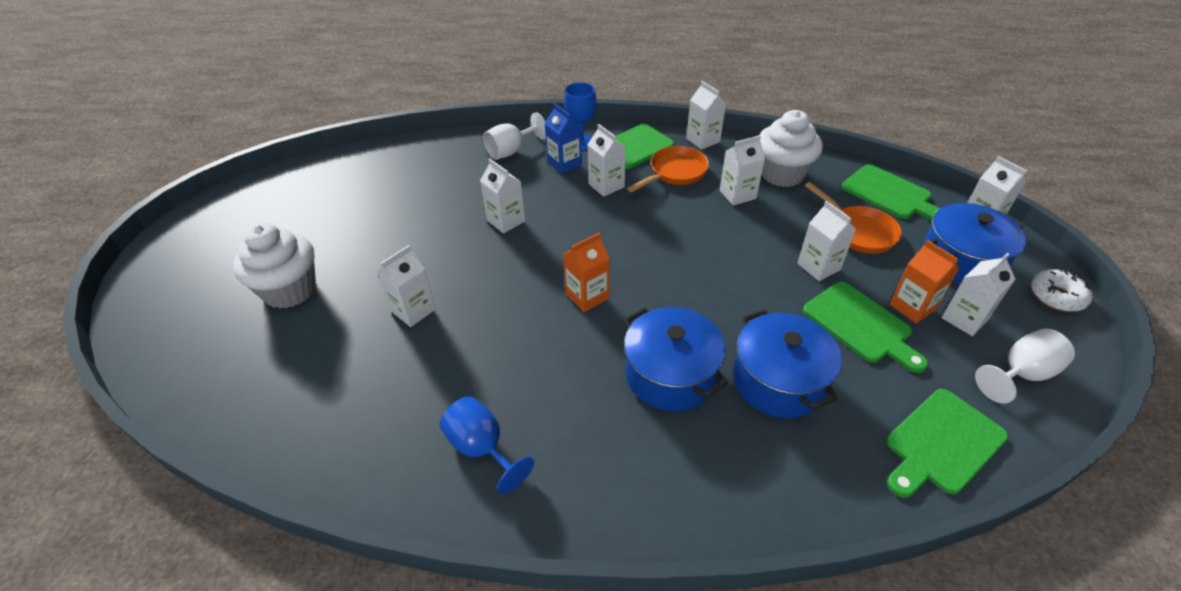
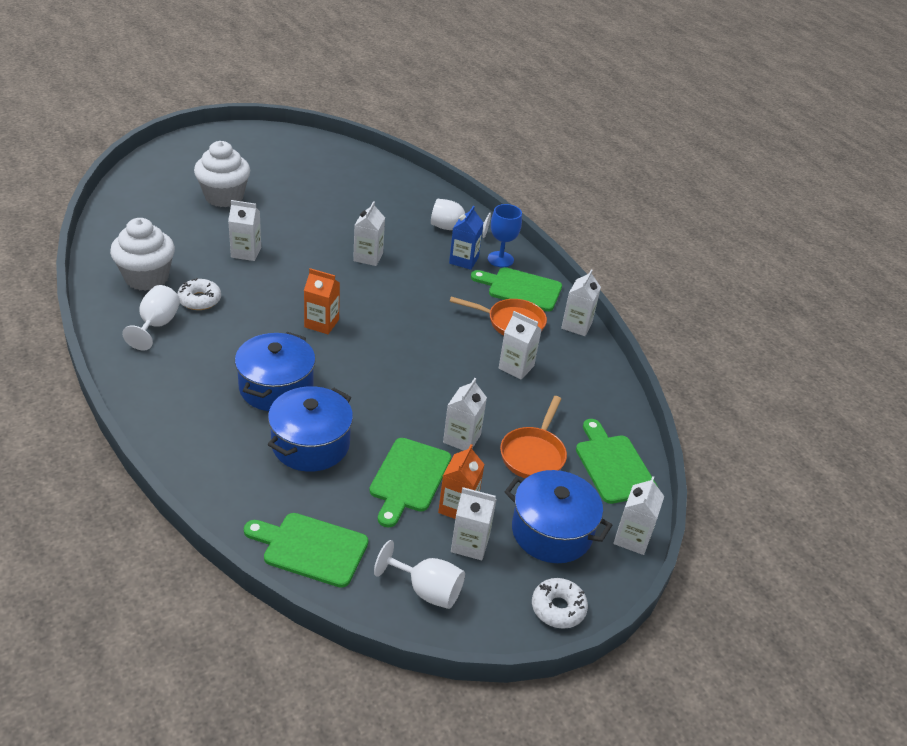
camera: 50 degrees right, 5 degrees down
(466, 386) = (199, 300): none -> white donut
(482, 448) = (156, 325): blue goblet -> white goblet
(606, 185) = (457, 291): white carton -> none
(782, 174) = (574, 387): white cupcake -> white cupcake (146, 278)
(890, 194) = (613, 465): green cutting board -> green cutting board turned 150 degrees clockwise

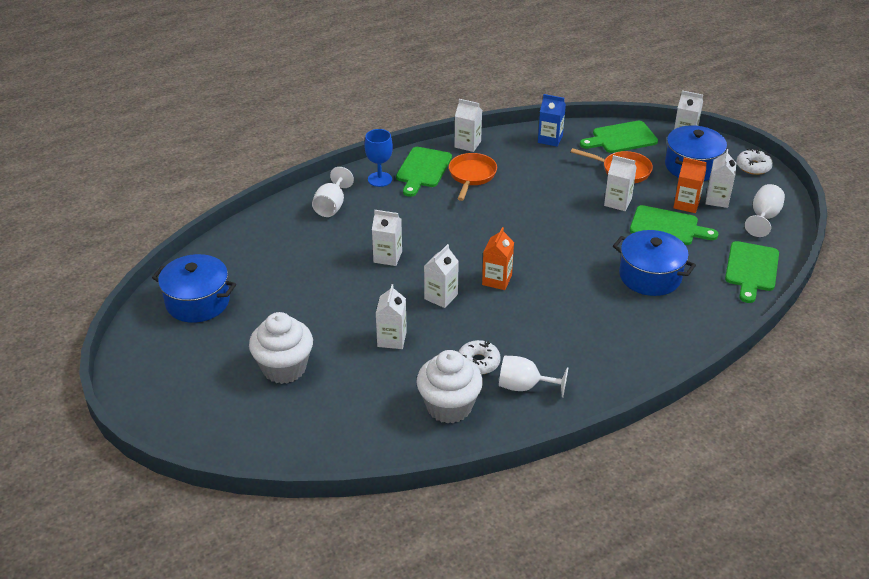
camera: 85 degrees left, 0 degrees up
(276, 387) = (590, 300): blue pot -> blue pot (197, 302)
(463, 260) = (384, 200): blue carton -> blue carton (550, 139)
(516, 367) = (528, 175): white carton -> white carton (441, 297)

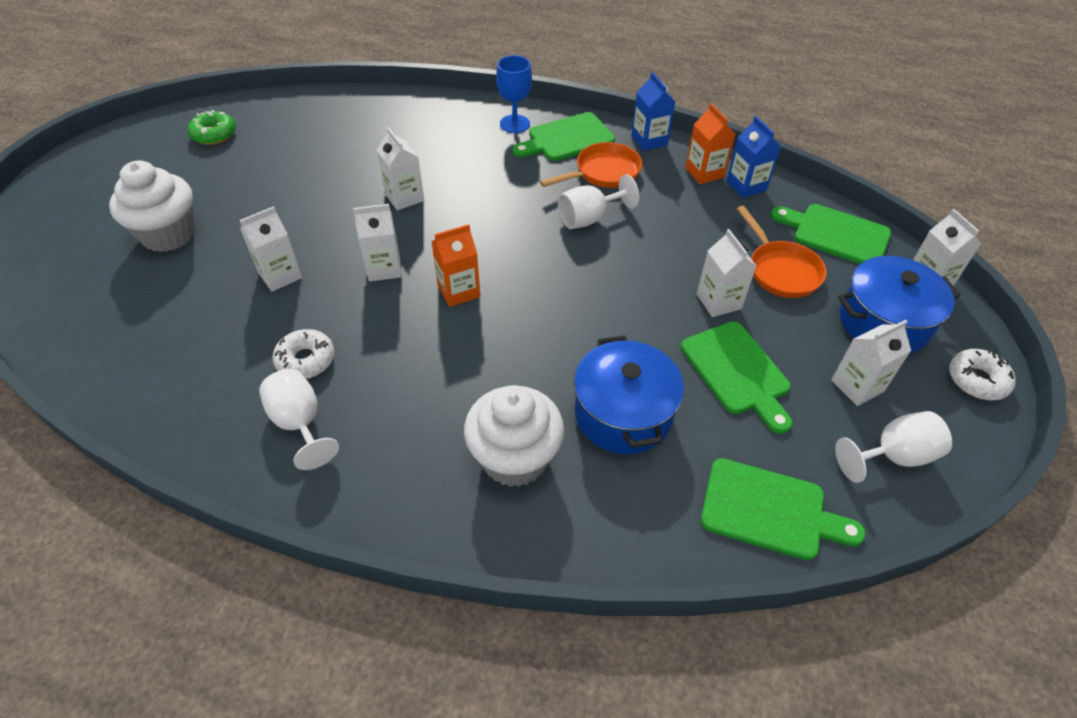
camera: 45 degrees right, 10 degrees up
(197, 302) = (214, 134): blue pot -> green donut
(332, 206) = (437, 122): white goblet -> white goblet (589, 218)
(449, 406) = (210, 382): white cupcake -> white cupcake (514, 458)
(467, 144) = (649, 140): white carton -> blue carton
(686, 204) = (804, 363): orange carton -> orange carton (704, 172)
(751, 269) = (770, 510): green cutting board -> green cutting board turned 135 degrees counterclockwise

